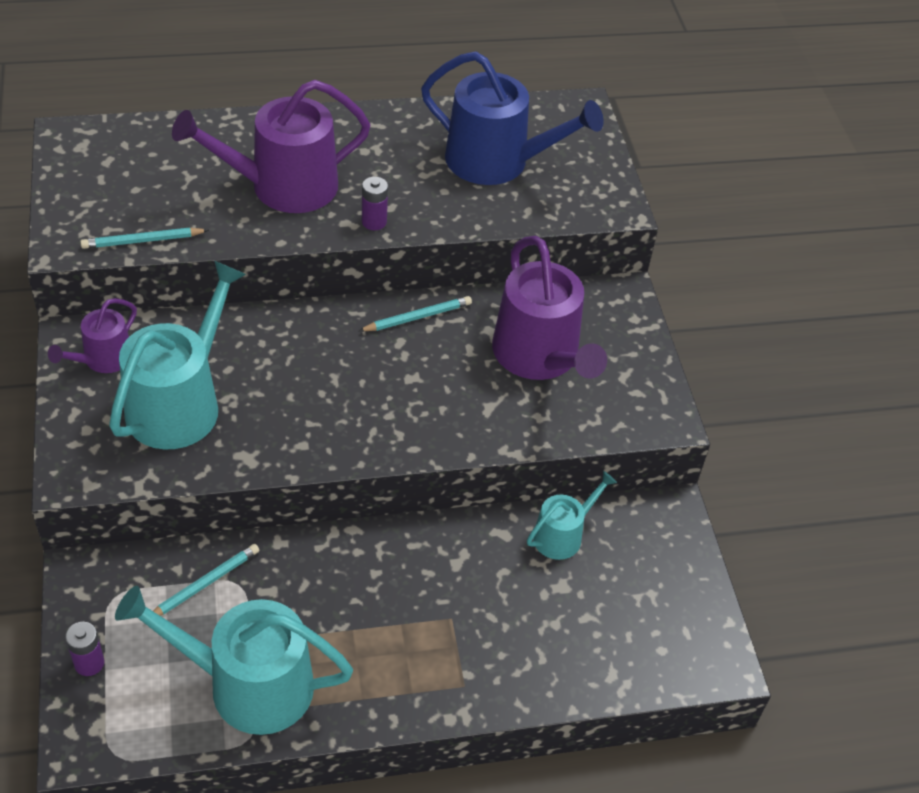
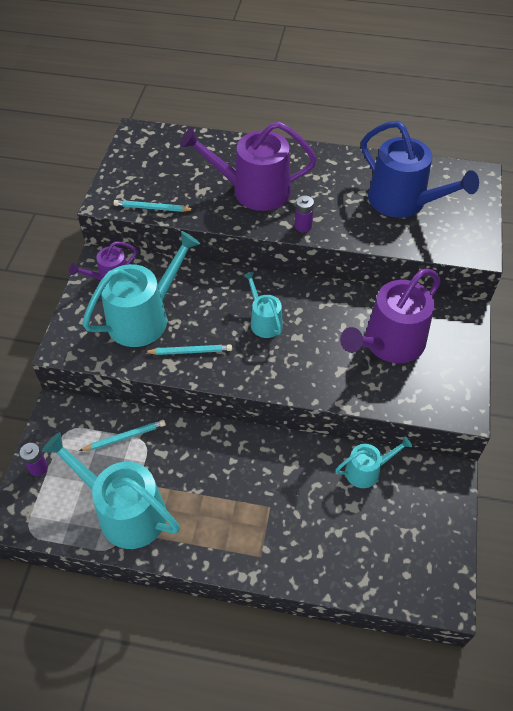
camera: 25 degrees right, 5 degrees up
(358, 367) = (264, 321): none -> turquoise watering can
(417, 317) = (316, 296): turquoise pencil -> turquoise pencil (190, 351)
(540, 356) = (389, 343): purple watering can -> purple watering can turned 45 degrees clockwise

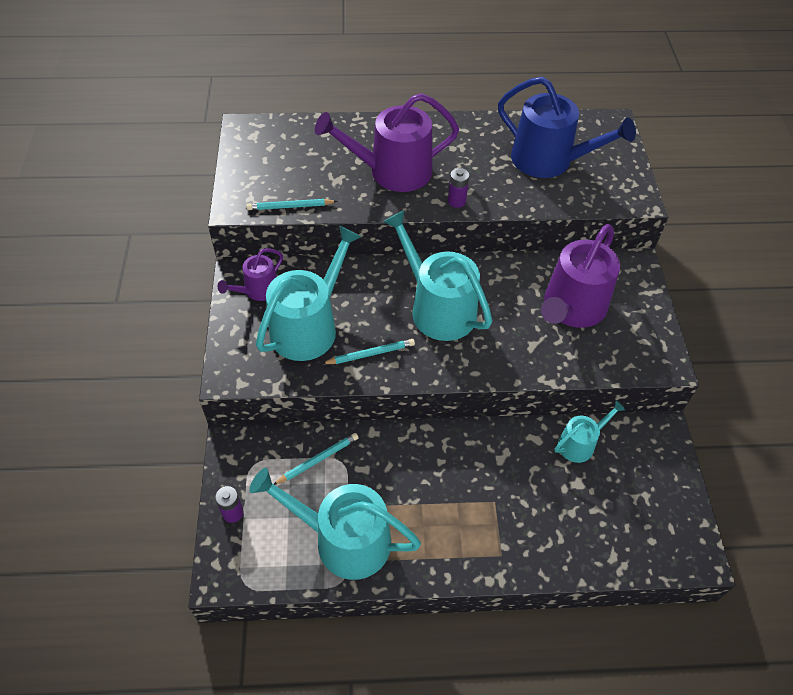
camera: 15 degrees left, 0 degrees up
(264, 321) = (438, 308): turquoise watering can -> turquoise watering can, size x1.87

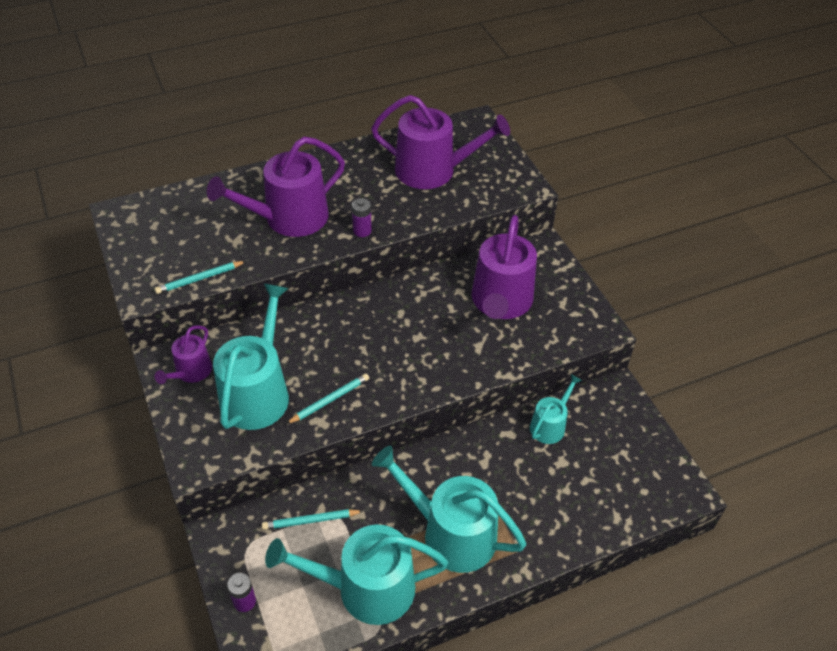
camera: 20 degrees left, 5 degrees down
(318, 459) = (310, 521): turquoise pencil -> turquoise pencil turned 135 degrees counterclockwise
(438, 308) = (377, 338): turquoise watering can -> turquoise watering can (451, 533)
(548, 160) = (432, 170): blue watering can -> purple watering can

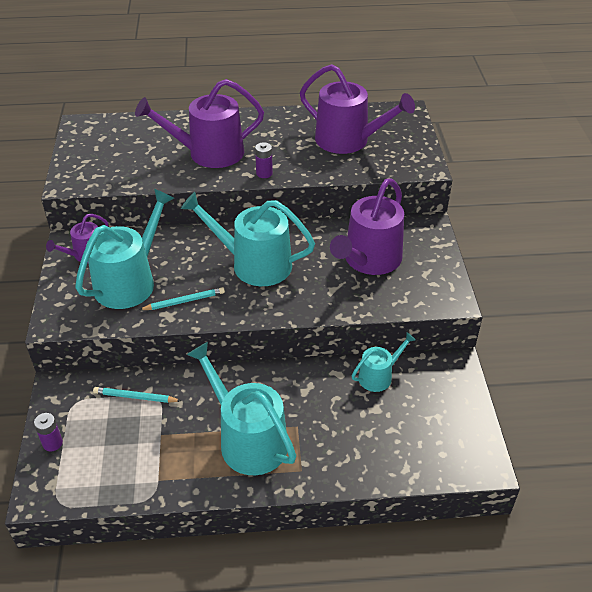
camera: 20 degrees right, 5 degrees down
(199, 279) = (115, 182): turquoise pencil -> none
(366, 588) = (155, 462): turquoise watering can -> turquoise watering can (254, 264)

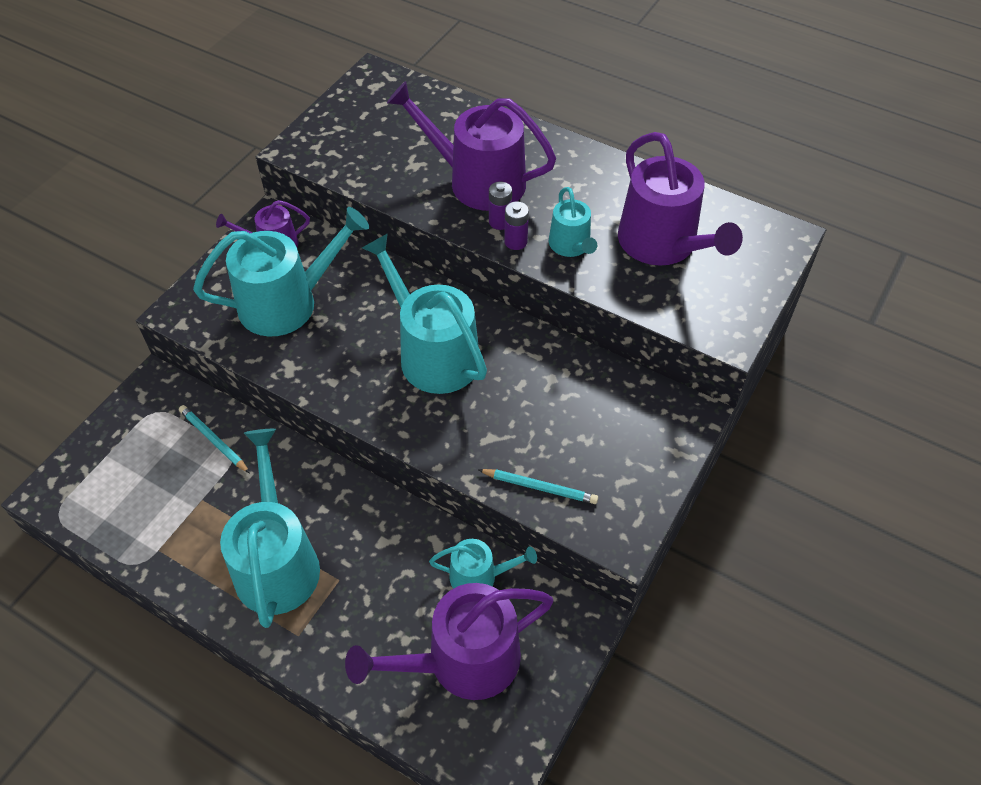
camera: 35 degrees right, 10 degrees up
(52, 443) = (102, 444): purple battery -> purple battery (500, 222)
(184, 301) = (320, 359): turquoise pencil -> turquoise pencil (540, 487)
(298, 162) = (571, 245): none -> turquoise watering can
(369, 260) = (570, 423): purple watering can -> purple watering can (463, 660)

